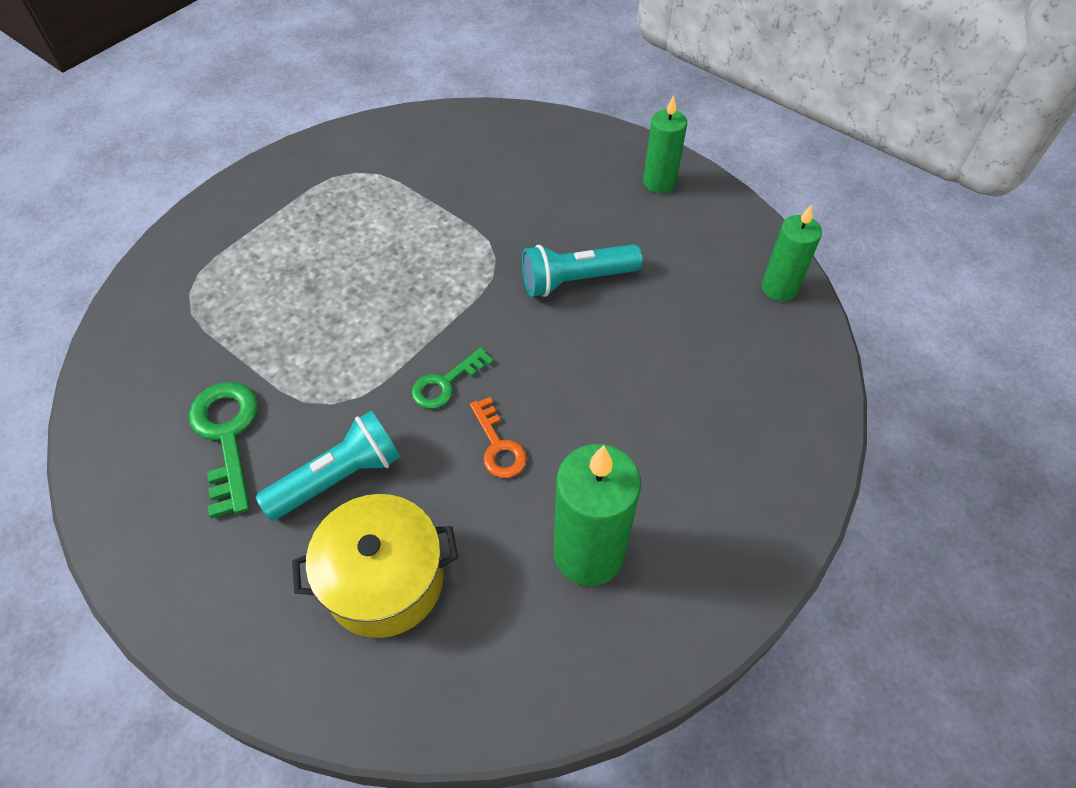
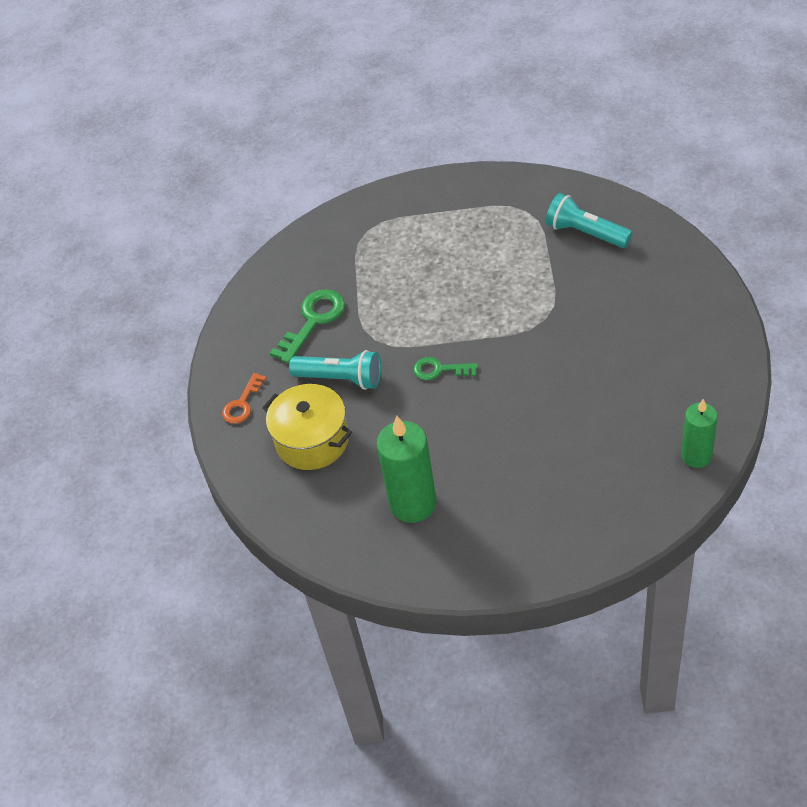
camera: 55 degrees right, 5 degrees down
(498, 445) = (429, 420): orange key -> orange key (242, 403)
(576, 280) = (576, 363): turquoise flashlight -> turquoise flashlight (585, 233)
(659, 182) = (707, 338): green candle -> none

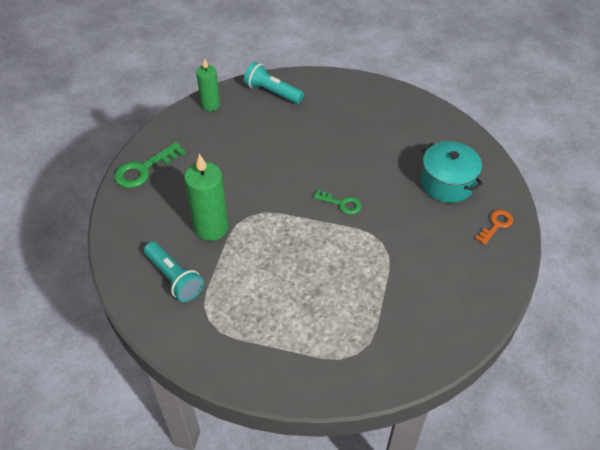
camera: 170 degrees left, 0 degrees up
(312, 441) = (447, 183): yellow pot -> turquoise pot
(313, 321) = (428, 275): green key -> green key (144, 169)
(341, 379) = (416, 220): turquoise flashlight -> turquoise flashlight (272, 92)
(413, 503) = (390, 128): green candle -> green candle (211, 228)

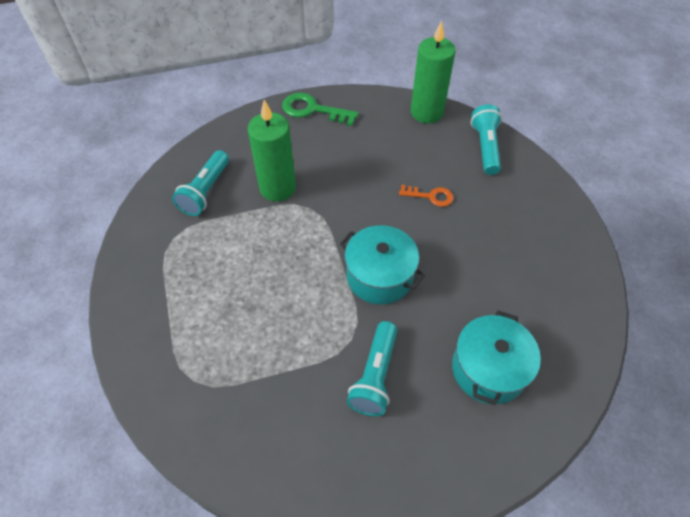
camera: 60 degrees right, 5 degrees up
(210, 105) = (426, 112): green candle -> green candle, size x1.57
(341, 203) = (379, 276): green key -> turquoise pot
(418, 242) = (375, 376): none -> turquoise flashlight
(496, 225) = (462, 456): orange key -> orange key (430, 196)

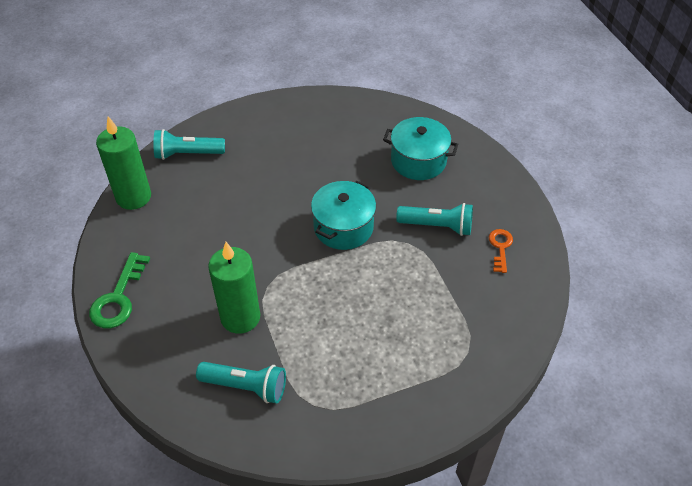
camera: 95 degrees left, 5 degrees down
(430, 196) = (250, 193): orange key -> orange key (500, 247)

